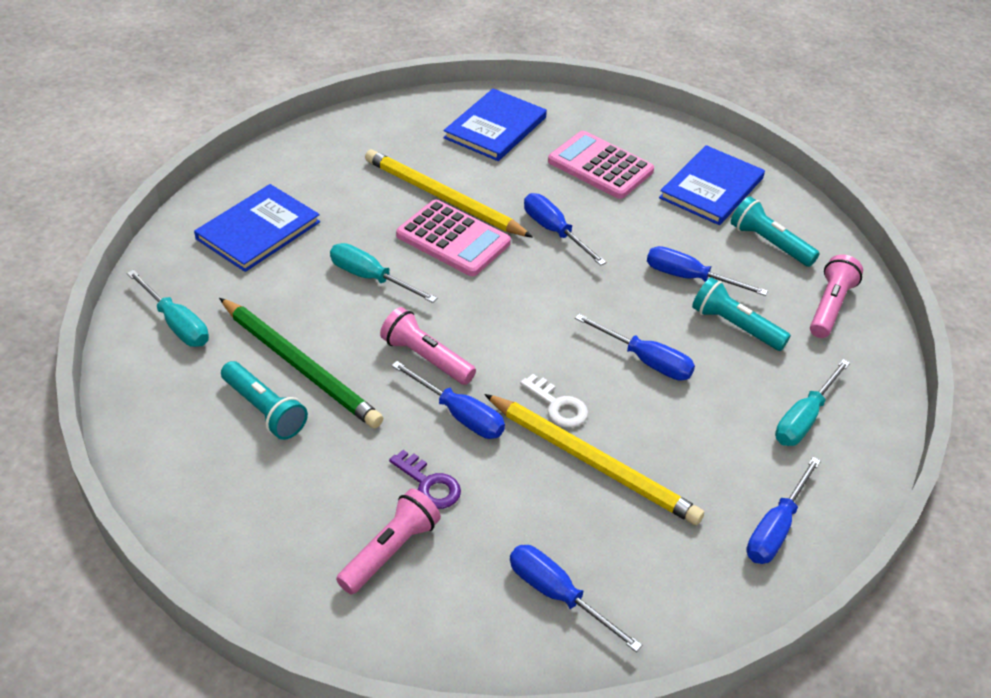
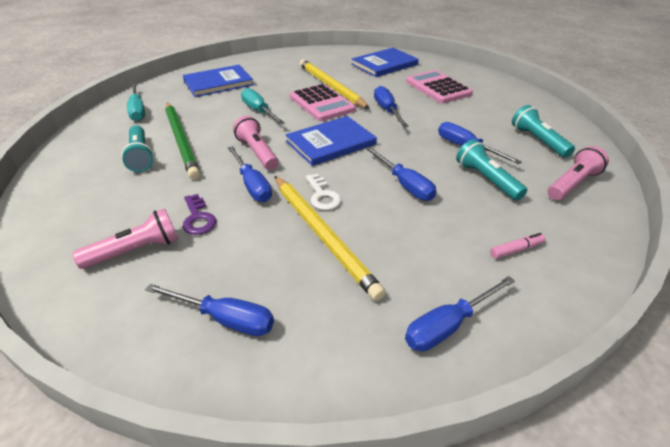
camera: 25 degrees right, 5 degrees down
(557, 595) = (225, 319): blue screwdriver -> blue screwdriver turned 135 degrees clockwise
(711, 188) = (508, 108): blue book -> blue book (331, 143)
(804, 418) = (516, 250): turquoise screwdriver -> pink marker

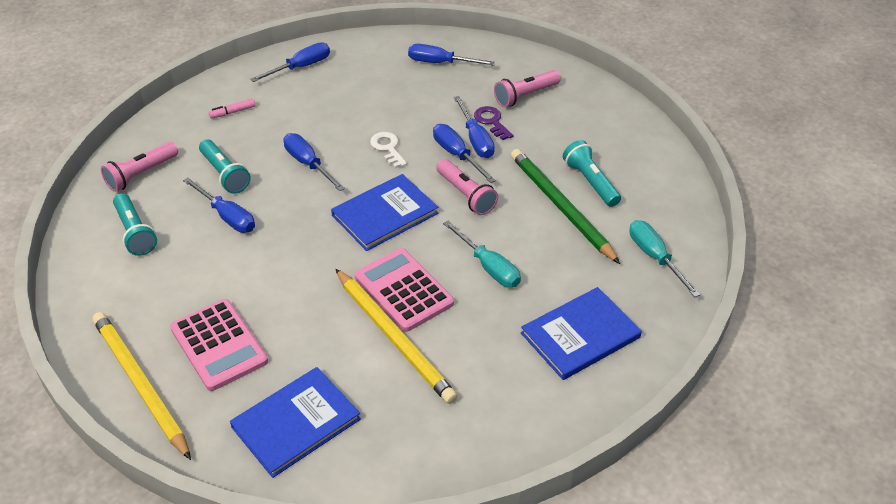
camera: 175 degrees right, 5 degrees up
(322, 235) = (384, 114): yellow pencil -> yellow pencil (140, 384)
(387, 110) = (310, 280): blue screwdriver -> blue screwdriver (475, 139)

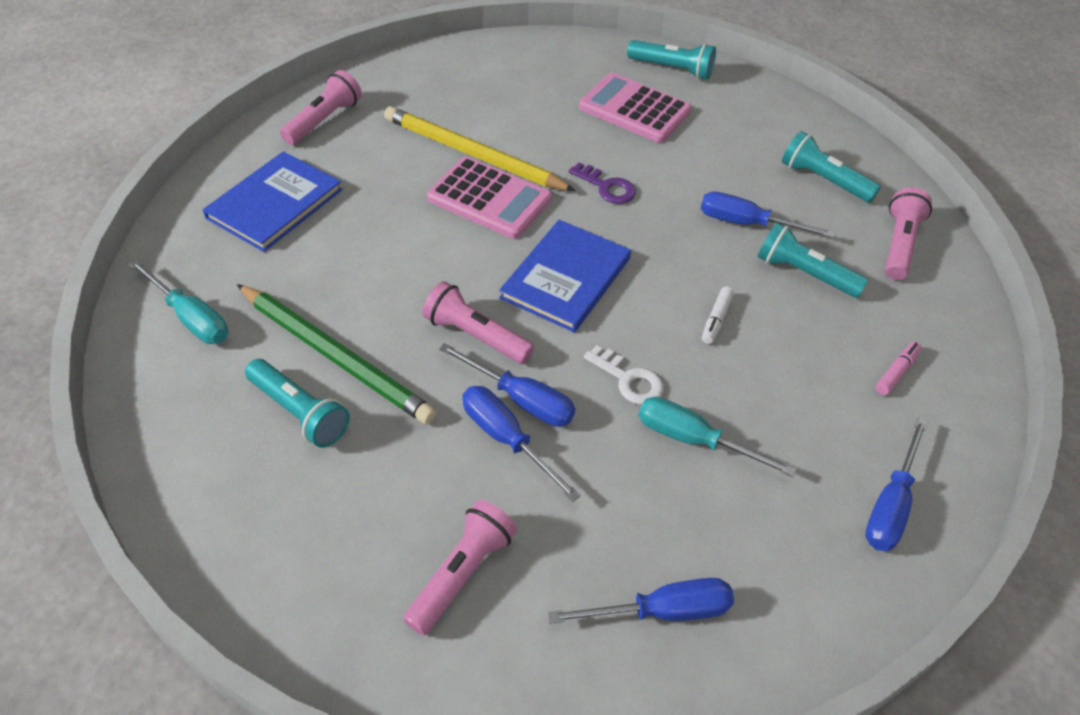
camera: 155 degrees right, 5 degrees up
(140, 384) = (672, 69): yellow pencil -> turquoise flashlight
(296, 423) = (519, 75): blue book -> none
(308, 164) = (716, 320): blue screwdriver -> white marker
(488, 267) = (404, 249): turquoise screwdriver -> turquoise screwdriver (694, 440)
(491, 122) = (497, 486): purple key -> purple key (607, 187)
(515, 420) = (324, 120): none -> pink flashlight

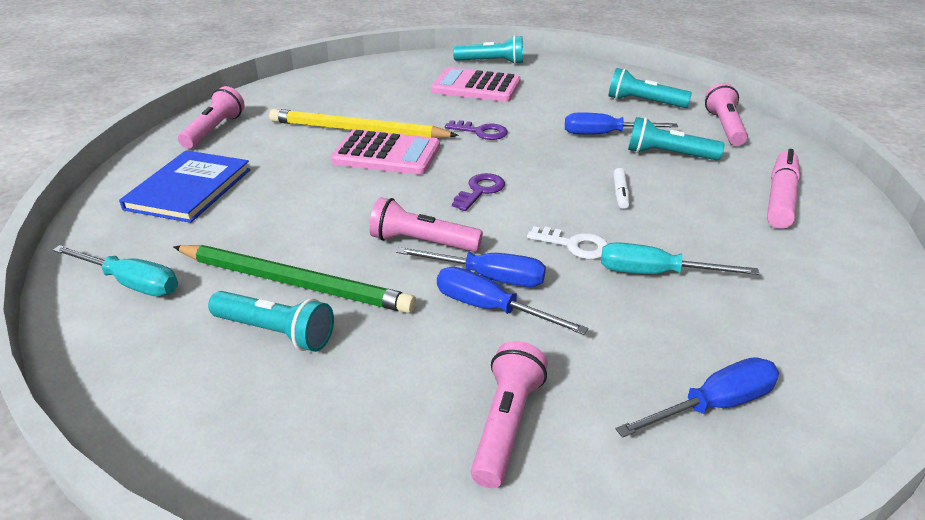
camera: 15 degrees left, 15 degrees down
(566, 278) = (480, 191): blue book -> purple key
(890, 504) = (843, 281): blue screwdriver -> none
(896, 372) = (780, 198): pink marker -> pink marker, size x1.97

